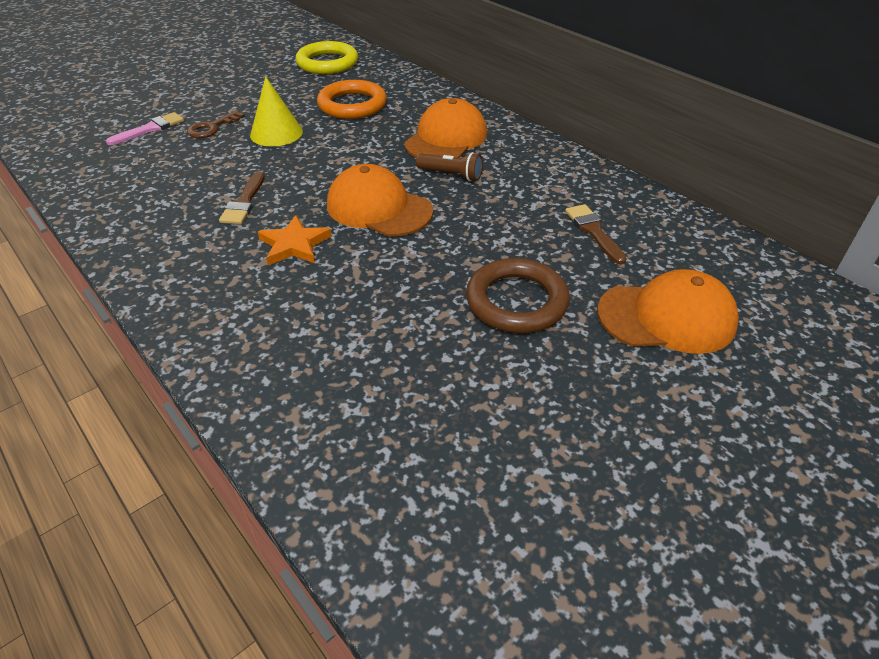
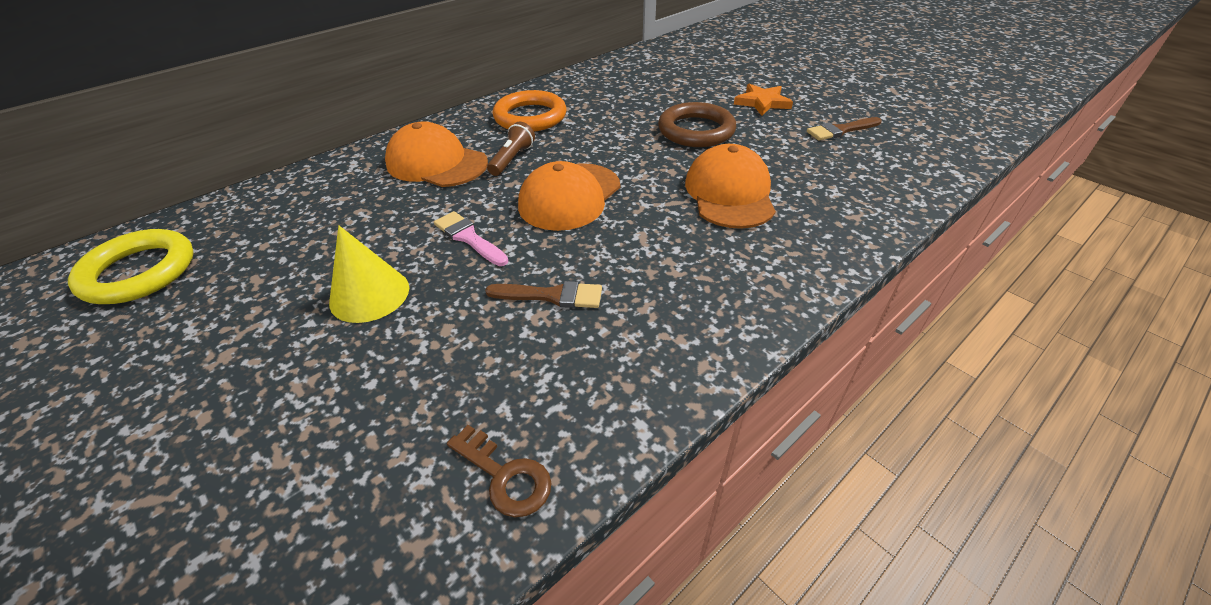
camera: 90 degrees left, 0 degrees up
(150, 129) = (277, 471): pink brush -> pink brush (469, 238)
(212, 127) = (316, 375): brown key -> brown key (505, 476)
(294, 245) = (637, 244): orange star -> orange star (762, 102)
(352, 105) = (314, 233): orange ring -> orange ring (530, 117)
(593, 231) = (606, 101): brown brush -> brown brush (840, 130)
(666, 317) = (698, 85): orange cap -> orange cap (729, 193)

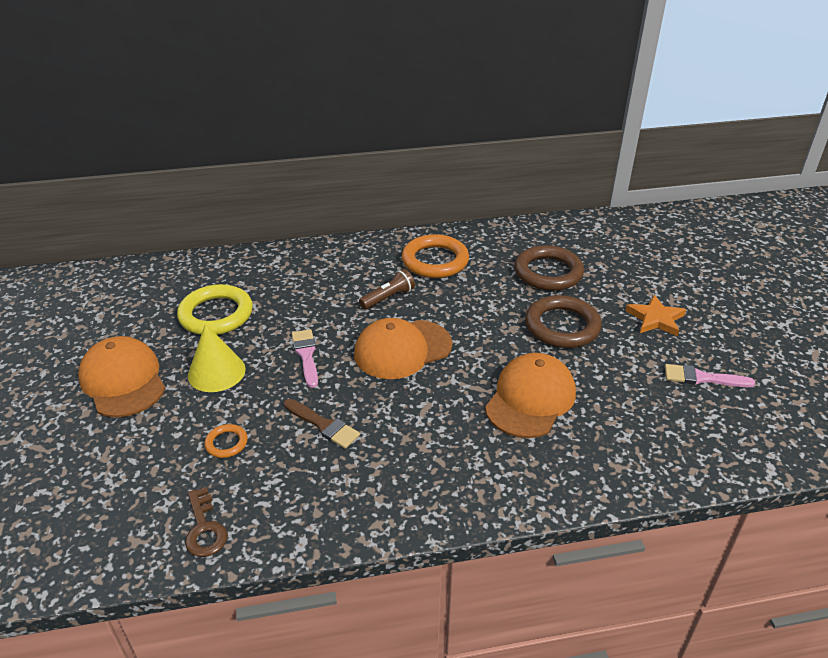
camera: 30 degrees right, 5 degrees down
(139, 272) = (107, 298): yellow ring -> yellow ring (216, 314)
(436, 163) = (332, 281): orange cap -> orange cap (123, 380)
(449, 364) = (226, 443): none -> orange ring
(642, 96) = (548, 272): none -> brown ring
(840, 130) = (702, 378): brown brush -> pink brush

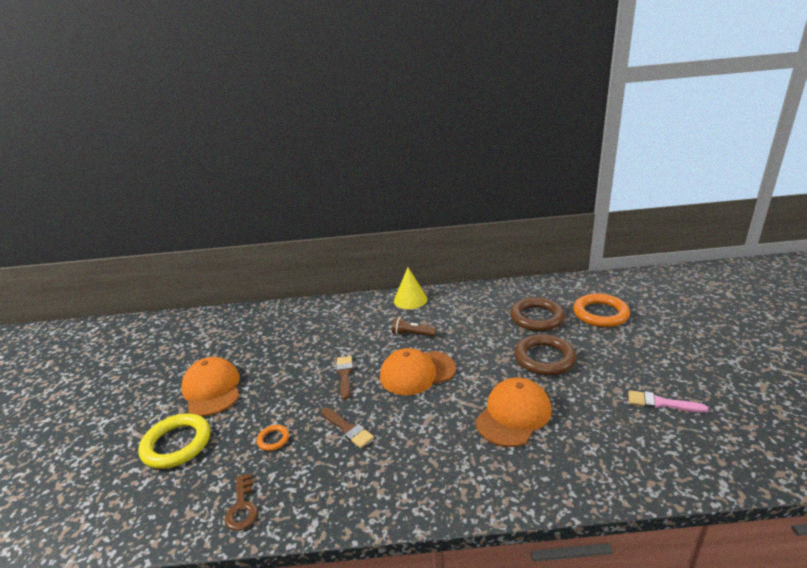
camera: 10 degrees right, 10 degrees down
(216, 314) = (287, 344): yellow ring -> yellow ring (177, 444)
(216, 372) = (278, 385): yellow cone -> yellow cone (410, 300)
(306, 355) = (345, 375): pink brush -> brown brush
(388, 297) = (412, 334): brown flashlight -> brown flashlight turned 135 degrees counterclockwise
(435, 261) = (451, 308): orange ring -> orange ring (600, 314)
(655, 319) = (622, 354): orange star -> none

